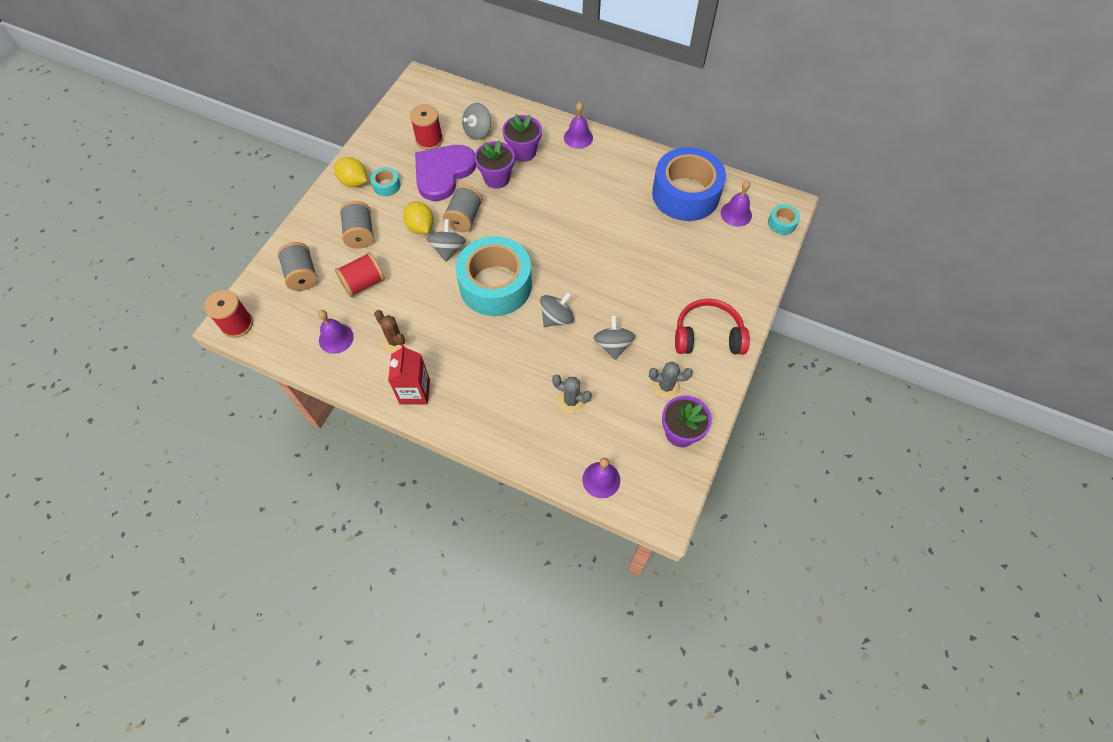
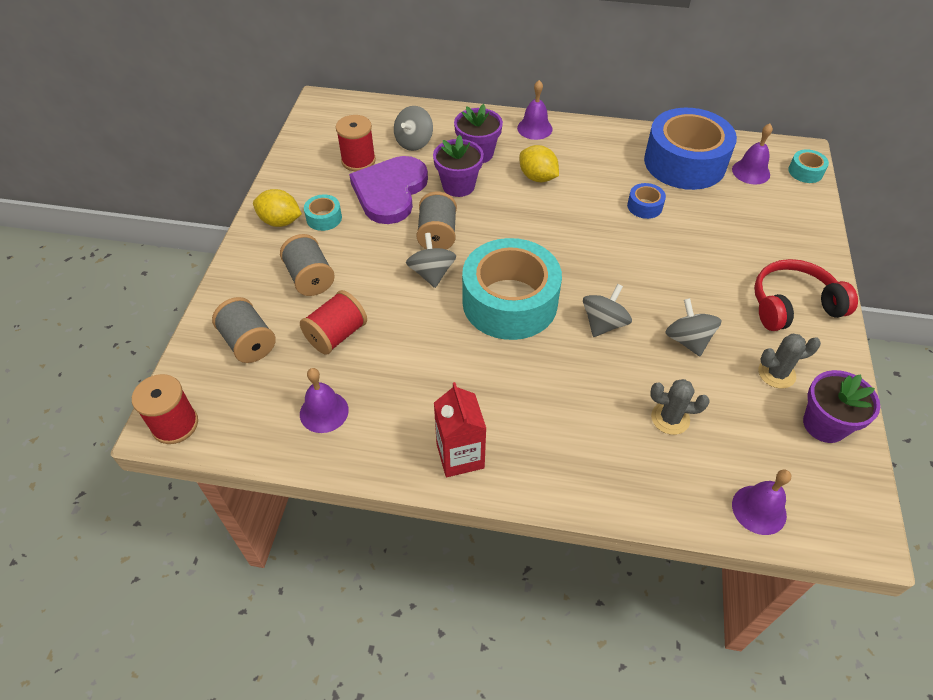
camera: 15 degrees left, 10 degrees down
(395, 341) = (407, 397): brown cactus -> none
(420, 227) = (386, 255): yellow lemon -> yellow lemon (537, 177)
(634, 227) = (644, 206): none -> blue tape

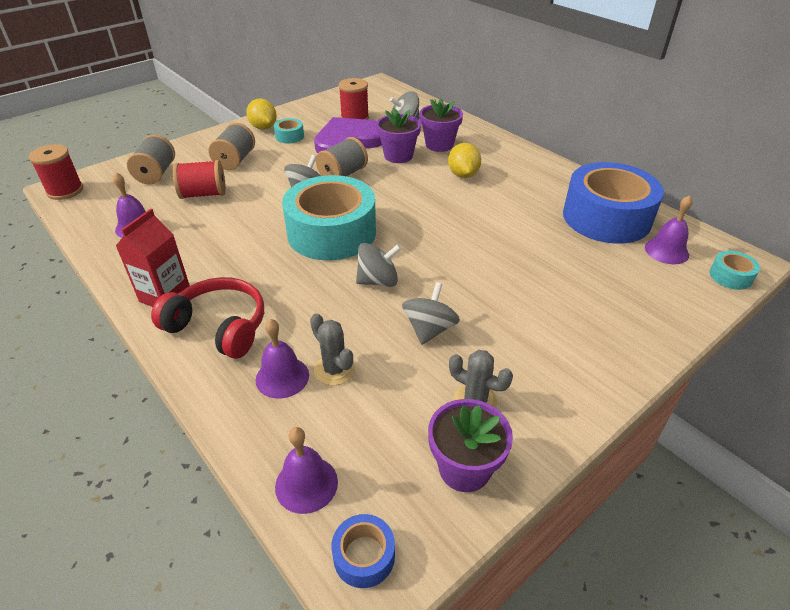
camera: 40 degrees right, 10 degrees down
(534, 128) = (504, 148): purple bell -> purple bell (282, 377)
(644, 206) = (525, 228): blue tape -> blue tape (364, 556)
(792, 305) = (568, 362): red headphones -> red headphones (219, 326)

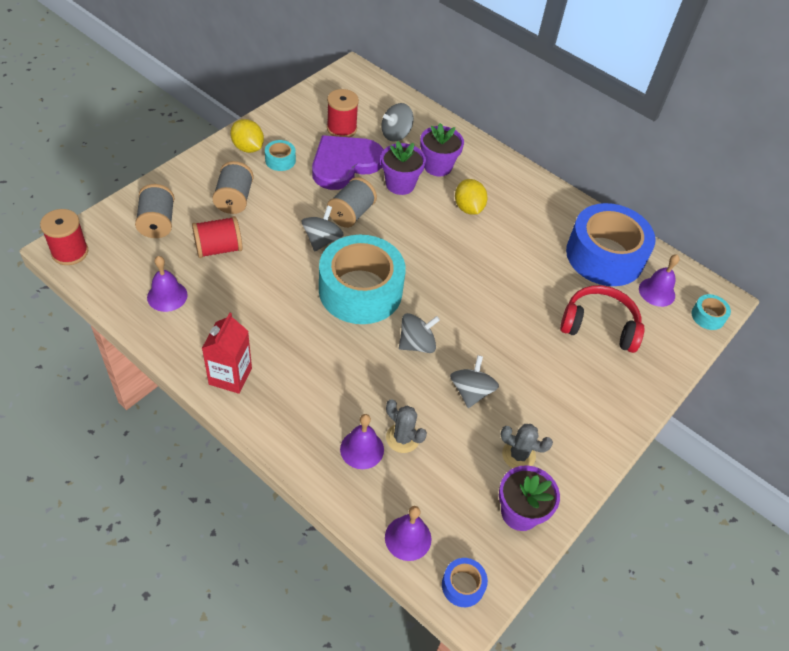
camera: 15 degrees left, 10 degrees up
(219, 326) = (291, 404): red headphones -> red headphones (599, 326)

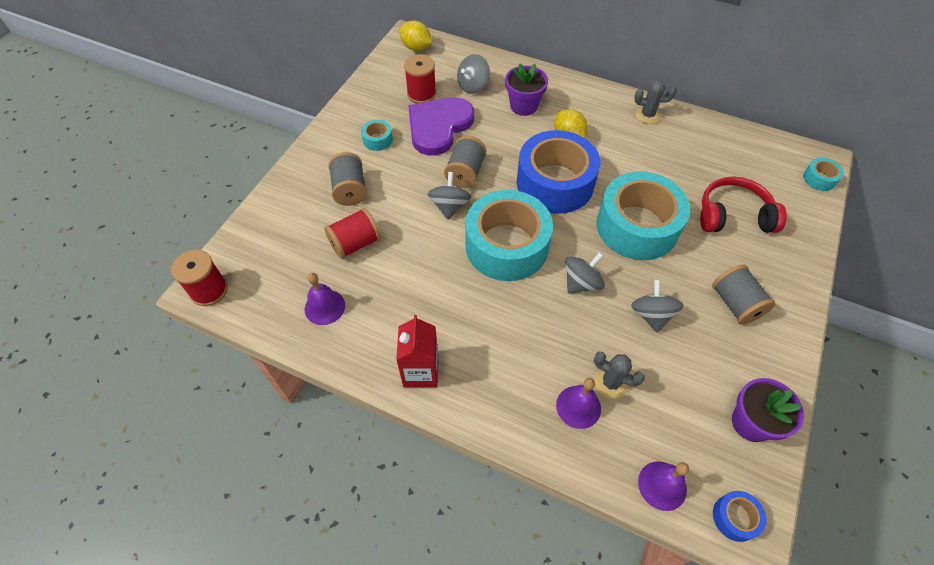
camera: 10 degrees left, 5 degrees up
(157, 223) = (285, 235): grey spool -> grey spool (735, 304)
(248, 148) = (342, 136): yellow lemon -> yellow lemon (416, 47)
(400, 184) = (497, 132): purple flower pot -> none
(496, 309) = (637, 226): none -> turquoise tape
(518, 455) = (723, 365): grey cactus -> grey cactus (647, 115)
(604, 256) = (706, 148): blue tape -> blue tape (555, 183)
(657, 292) = (766, 169): purple bell -> none

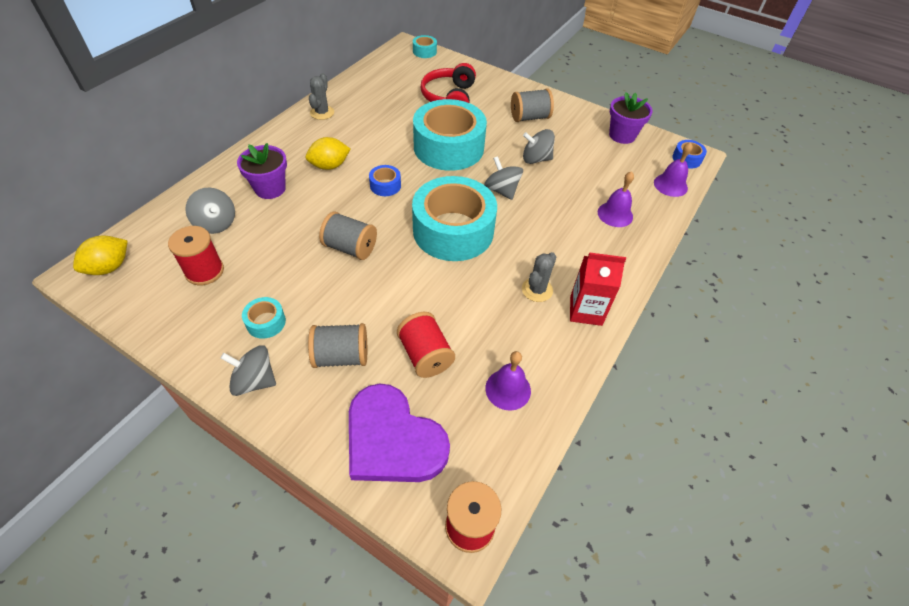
camera: 85 degrees left, 5 degrees down
(438, 127) = (269, 261): purple heart -> purple heart (392, 439)
(449, 206) = (393, 266): grey spinning top -> grey spinning top (254, 381)
(555, 183) = (385, 185): blue tape -> blue tape, size x0.41
(611, 382) = (594, 193): grey cactus -> grey cactus (537, 290)

